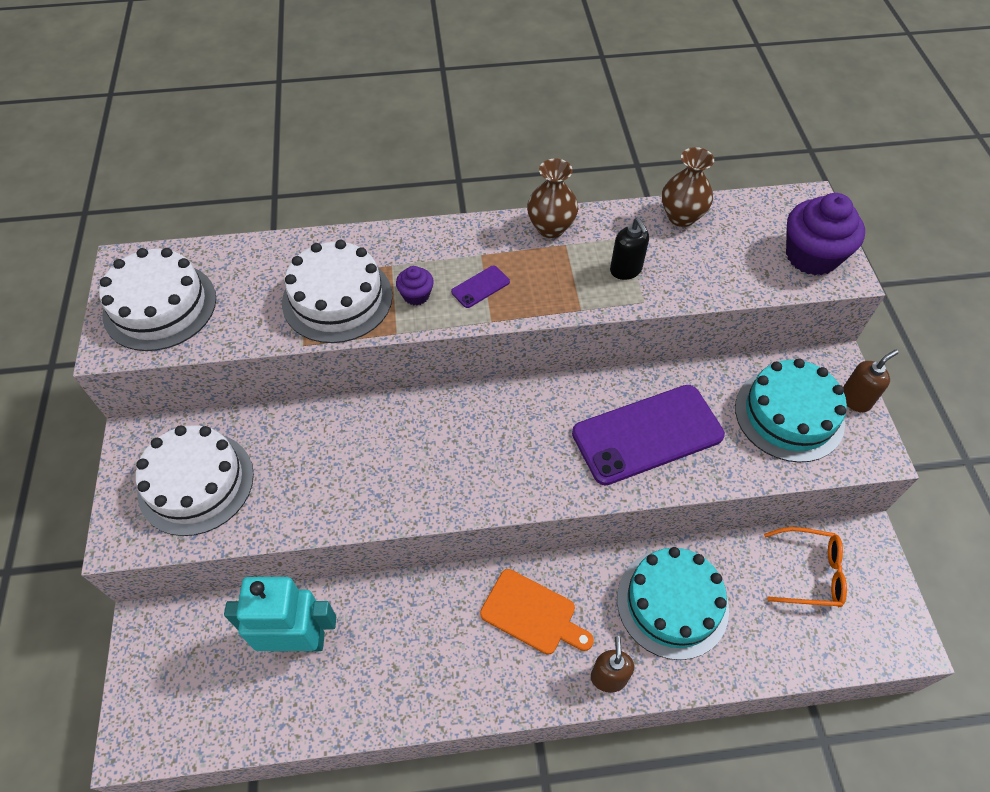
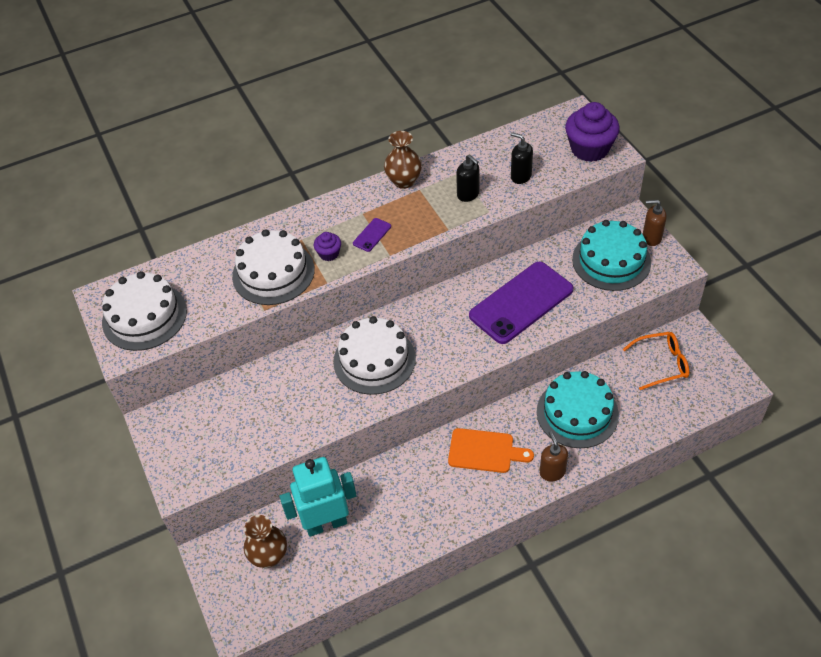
camera: 15 degrees left, 5 degrees down
(196, 483) = (215, 434): white cake -> white cake (374, 360)
(681, 216) = (492, 147): brown vase -> brown vase (269, 556)
(704, 266) = (520, 176): none -> black soap dispenser
(855, 400) = (651, 238): brown soap dispenser -> brown soap dispenser turned 120 degrees counterclockwise

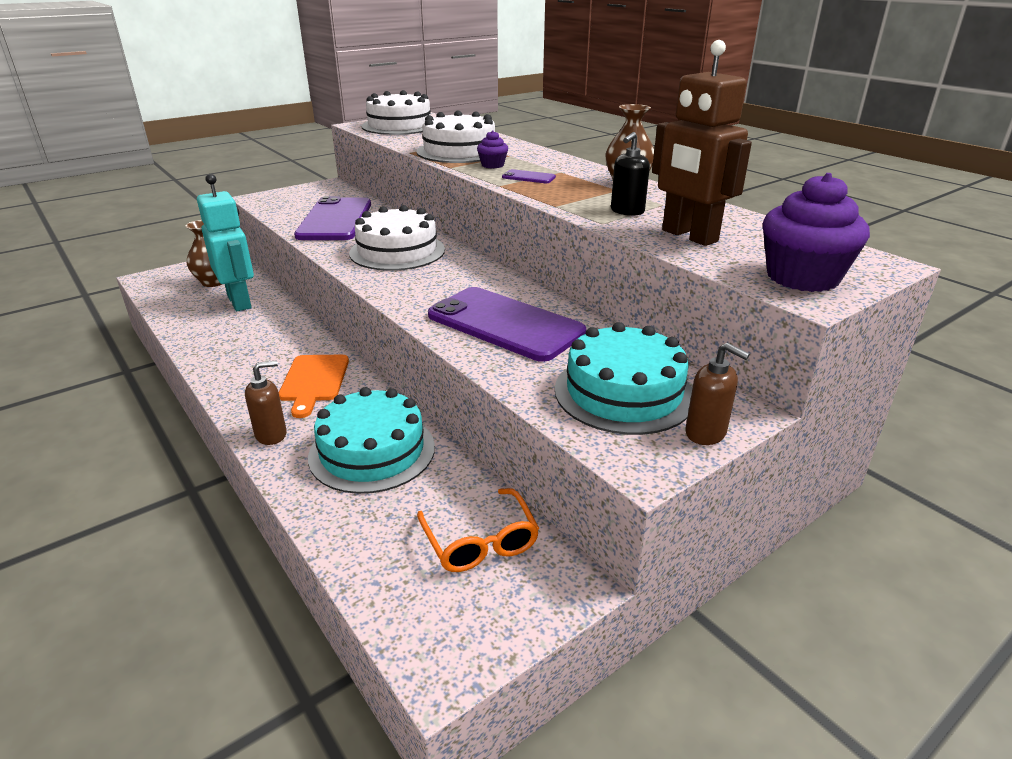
camera: 75 degrees right, 20 degrees down
(278, 409) = (335, 220): none -> purple phone
(520, 176) = (689, 236): black soap dispenser -> brown robot
(651, 238) = (706, 433): brown soap dispenser -> brown soap dispenser turned 135 degrees clockwise

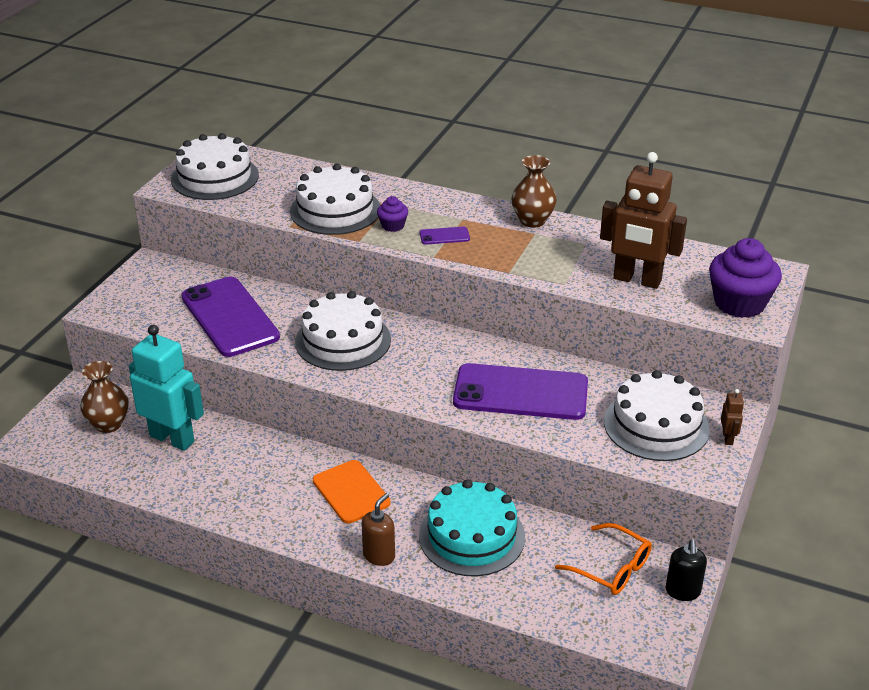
camera: 30 degrees left, 5 degrees up
(624, 392) = (656, 425): turquoise cake -> white cake
(627, 211) = (568, 262): black soap dispenser -> black soap dispenser (682, 591)
(706, 433) = (728, 438): brown soap dispenser -> brown robot

